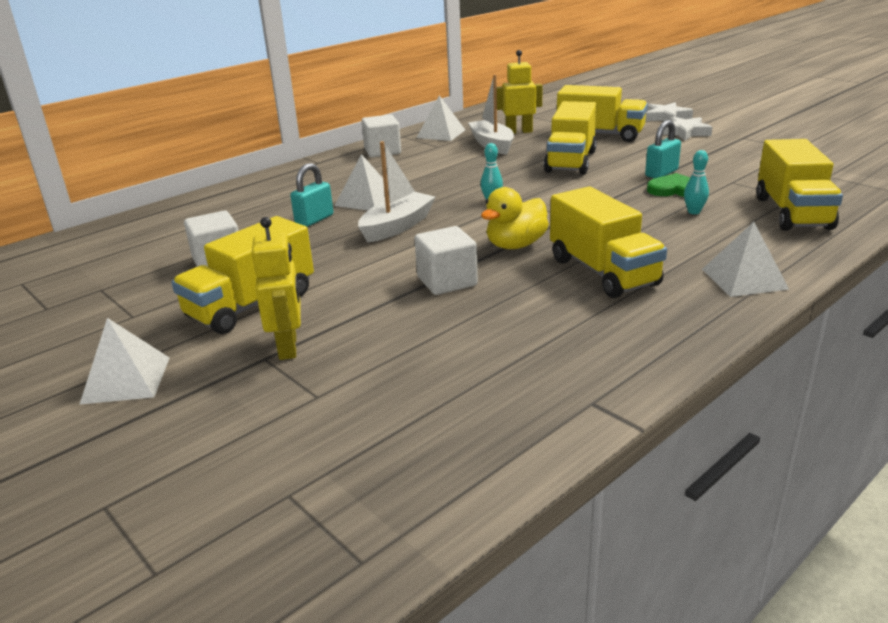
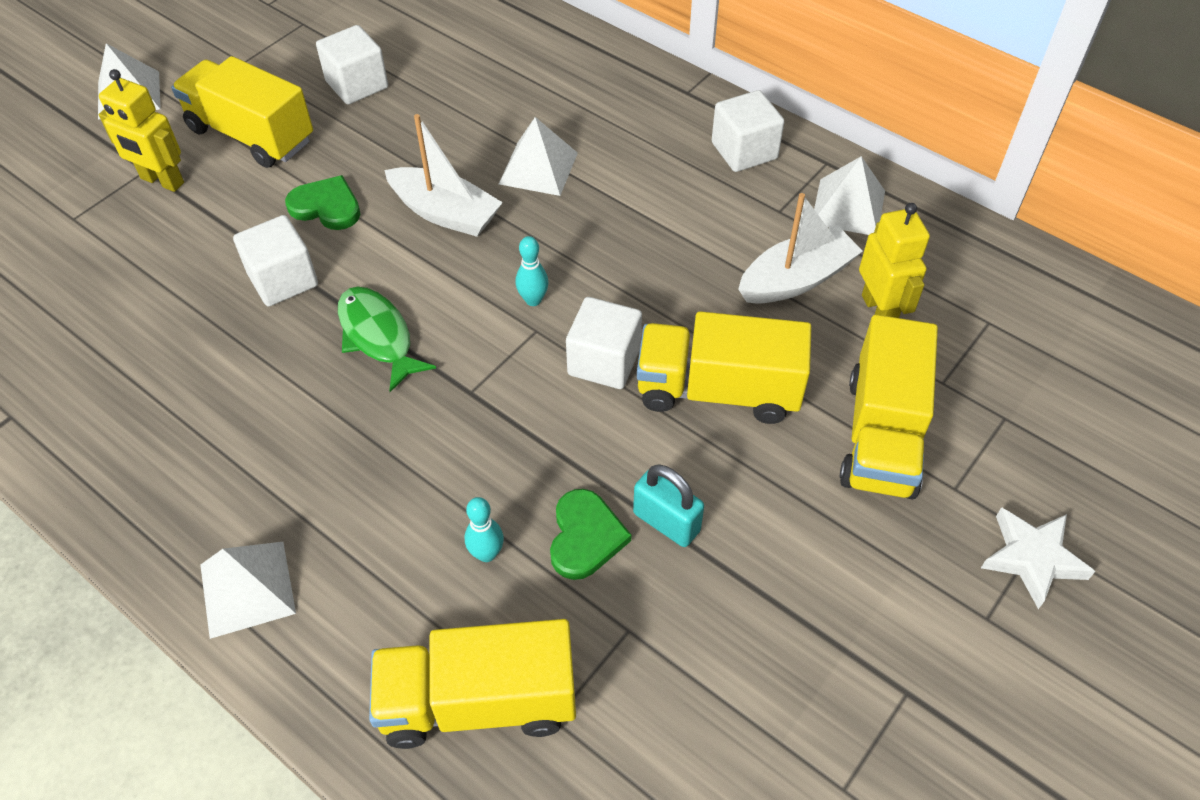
camera: 80 degrees right, 25 degrees up
(288, 347) = (162, 181): yellow robot -> yellow robot turned 45 degrees clockwise
(314, 220) = (471, 133): turquoise padlock -> none
(368, 268) = (326, 206): none -> green heart
(515, 245) = (378, 336): yellow duck -> green fish
(546, 184) = (604, 361): none -> white cube
(603, 272) = (288, 429): yellow truck -> none
(685, 132) = (924, 584): white star -> none

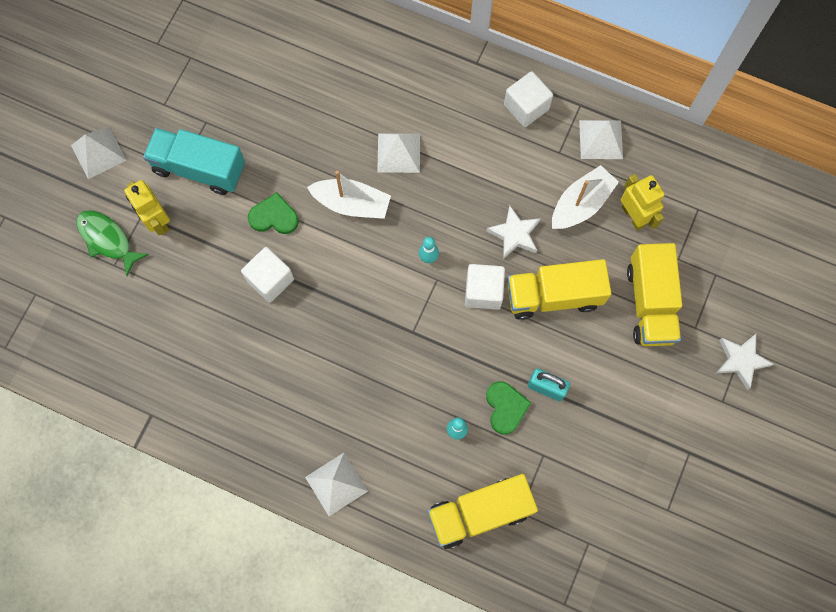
camera: 15 degrees left, 20 degrees up
(162, 181) = (157, 221): yellow robot -> yellow robot turned 45 degrees clockwise
(251, 135) = (199, 168): yellow truck -> turquoise truck
(357, 85) = (252, 107): white cube -> none
(378, 336) = (345, 307): green fish -> green fish (107, 240)
(679, 297) = (514, 234): none -> white star

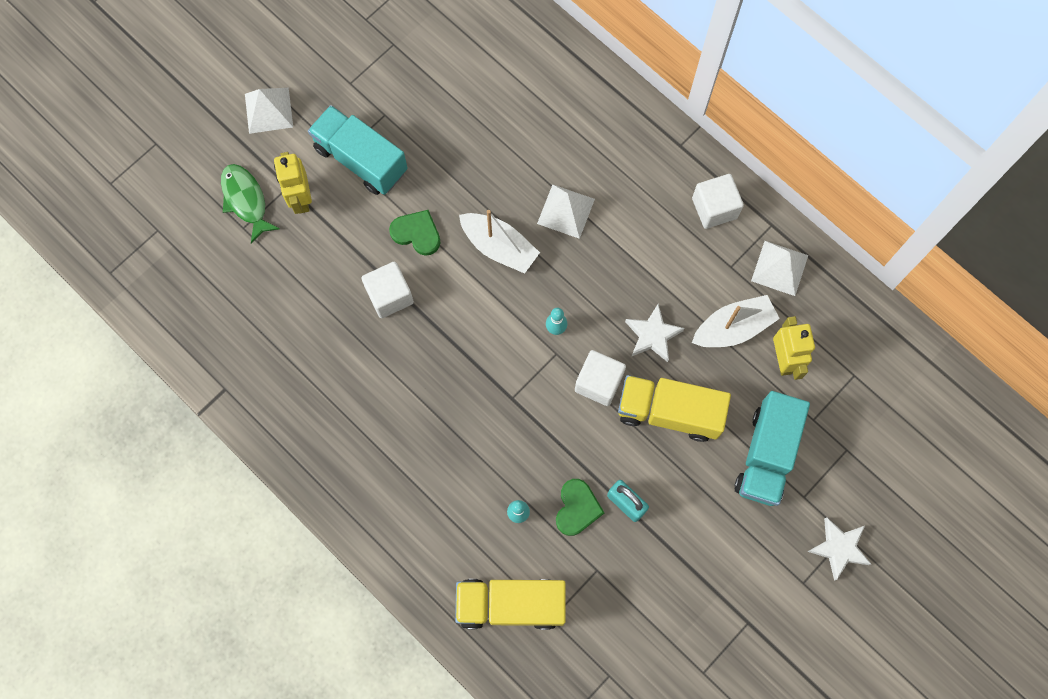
camera: 20 degrees right, 0 degrees up
(336, 484) = (379, 523): white pyramid -> none
(650, 303) = (766, 455): yellow truck -> turquoise truck

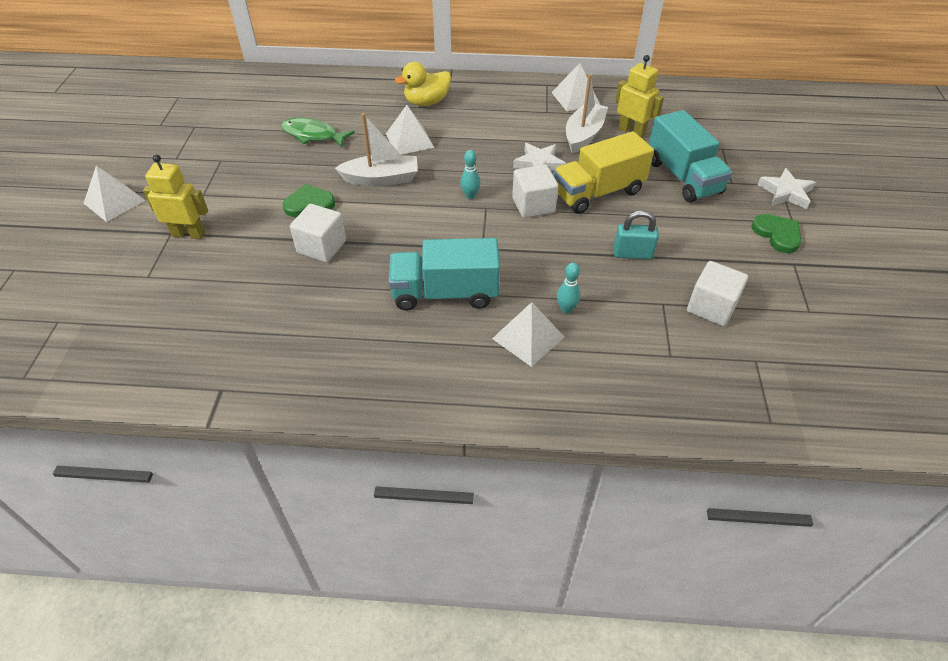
camera: 40 degrees left, 25 degrees down
(246, 200) = (136, 259): green fish -> green fish (313, 135)
(301, 199) = (188, 234): yellow robot -> yellow robot turned 150 degrees clockwise
(361, 160) = (223, 190): turquoise truck -> turquoise truck (445, 293)
(465, 516) = (528, 337): none -> white pyramid
(510, 604) = (630, 369): yellow truck -> none
(577, 508) = (603, 278): green heart -> green heart (777, 234)
(628, 164) = (426, 102): none -> yellow duck
(714, 208) = (504, 94): white cube -> white cube (711, 307)

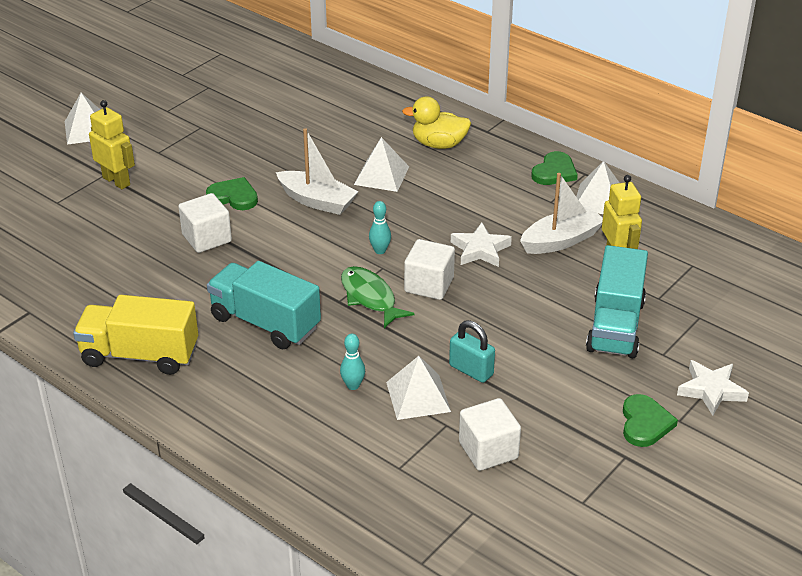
camera: 35 degrees right, 10 degrees down
(313, 135) = (300, 135): green fish -> green fish (370, 298)
(526, 91) = (554, 172): none -> green heart
(528, 337) = (293, 391): white pyramid -> white pyramid (418, 396)
(598, 192) = (506, 301): yellow truck -> yellow truck (140, 355)

